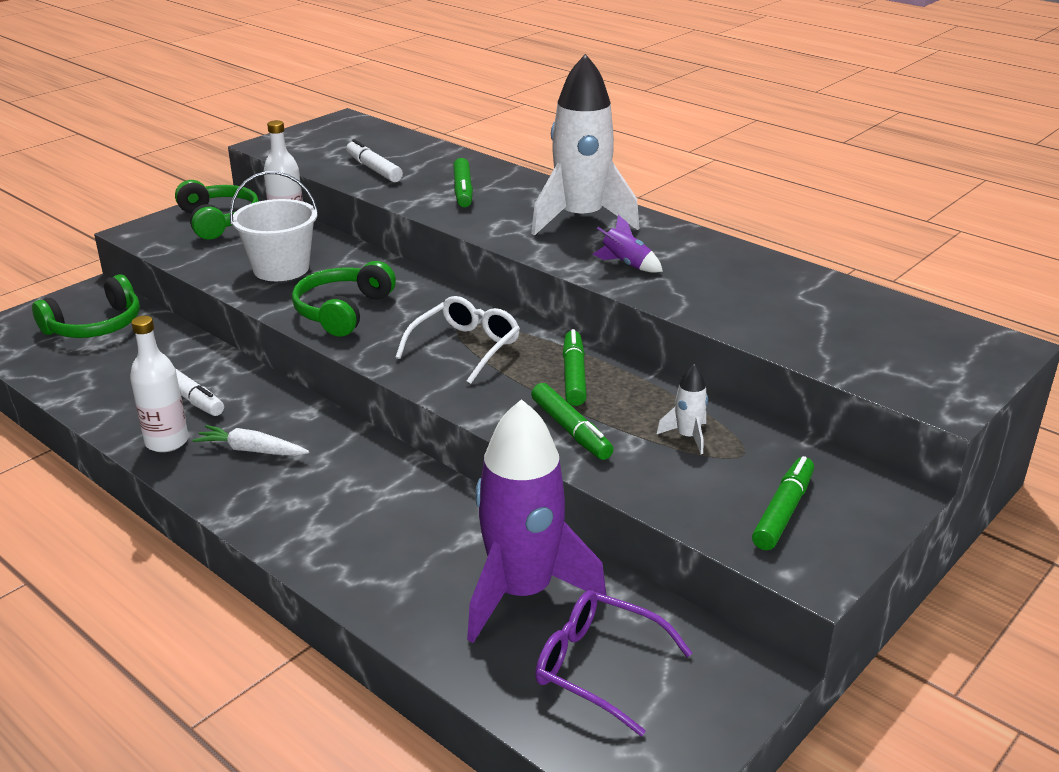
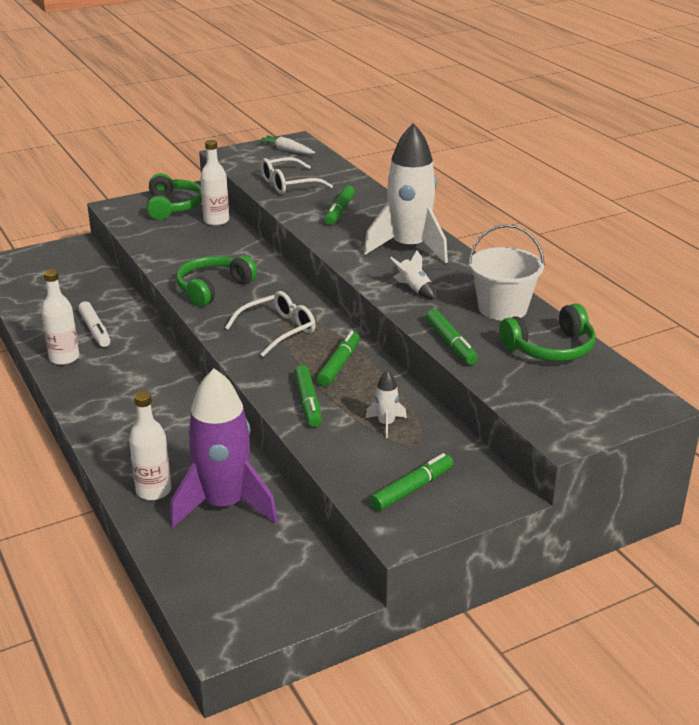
camera: 20 degrees right, 0 degrees up
(95, 326) = (65, 270): green headphones -> green headphones (550, 348)
(252, 450) = (113, 375): white carrot -> white carrot (287, 150)
(281, 268) = (192, 250): white bucket -> white bucket (502, 308)
(374, 169) = (288, 184): white marker -> white glasses
(412, 596) = (153, 491): none -> white bottle
(596, 667) = (239, 562): purple glasses -> none
(626, 264) = (414, 289): purple rocket -> white rocket
(723, 320) = (450, 344): none -> green marker

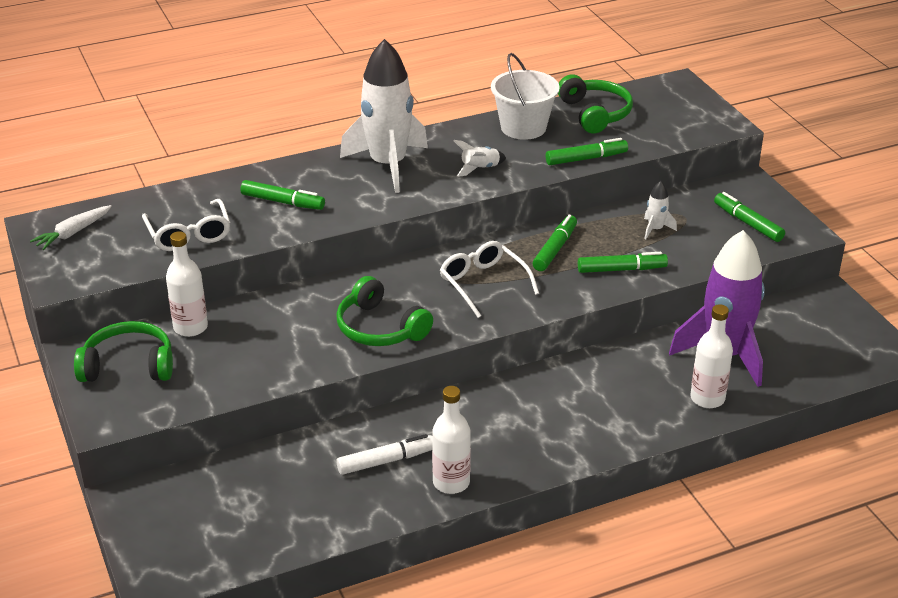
camera: 85 degrees left, 5 degrees up
(339, 365) = (555, 249): green marker -> green marker turned 90 degrees clockwise

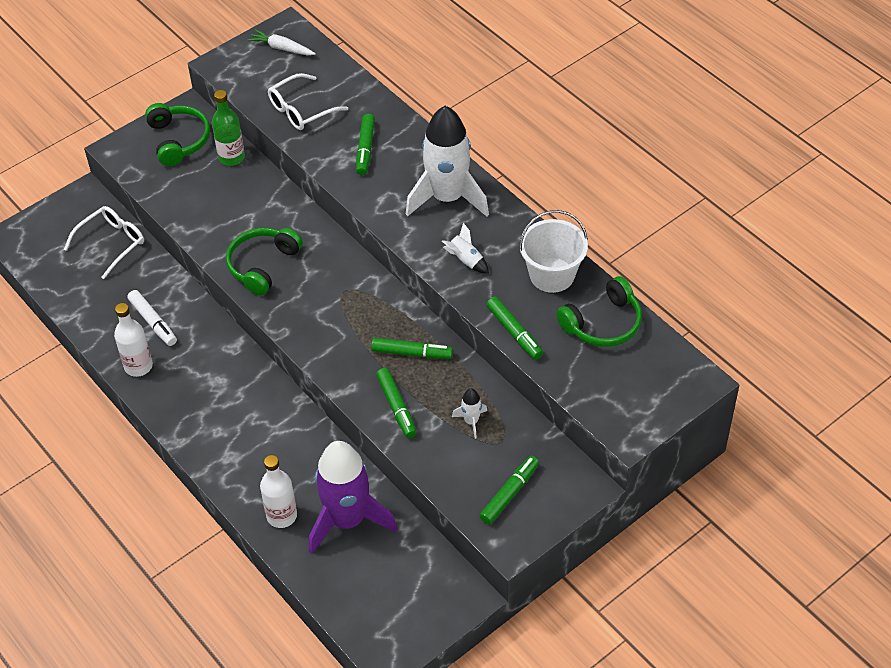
camera: 75 degrees right, 15 degrees up
(190, 327) = (231, 157): white bottle -> green bottle
(483, 283) = (344, 315): white glasses -> white glasses (112, 243)

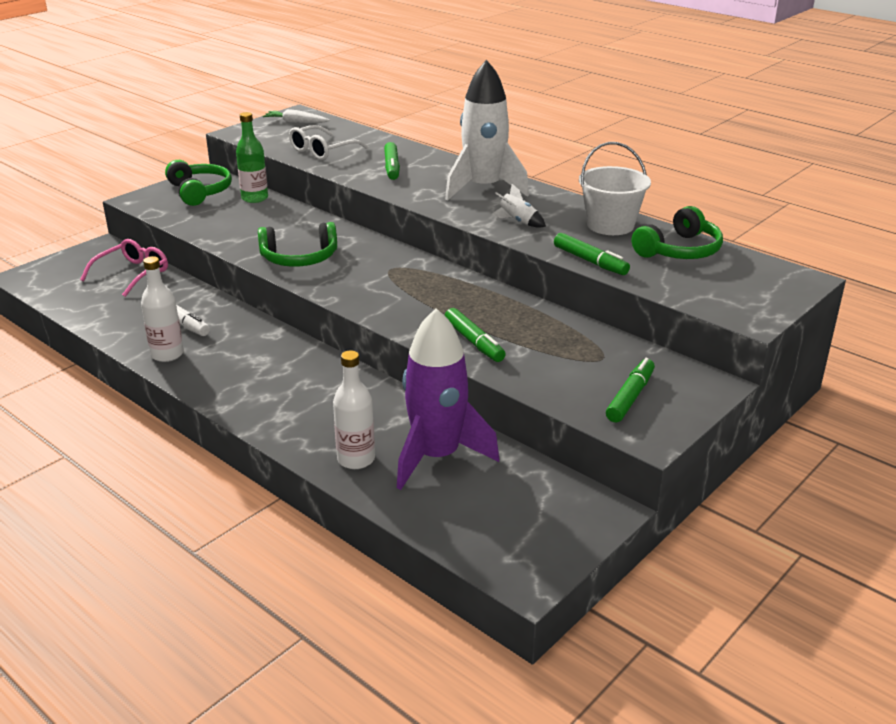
camera: 10 degrees left, 20 degrees down
(112, 243) = (133, 274): white glasses -> pink glasses
(262, 265) = (299, 258): green headphones -> green headphones turned 120 degrees counterclockwise
(412, 353) = (477, 304): green marker -> none
(471, 421) = (561, 346): white rocket -> none

